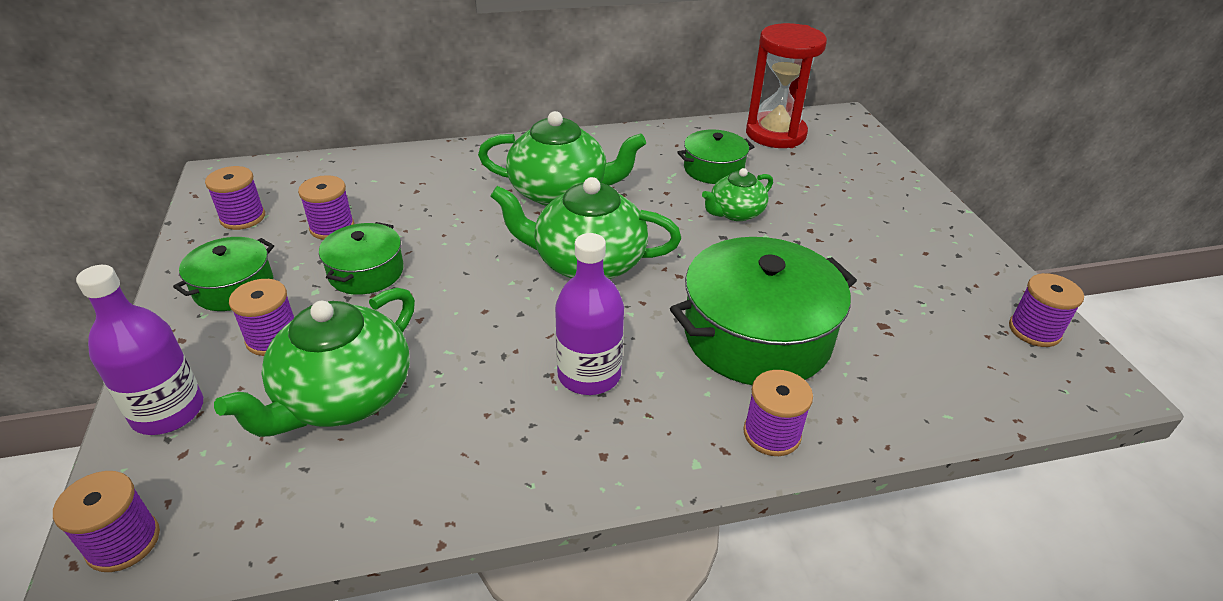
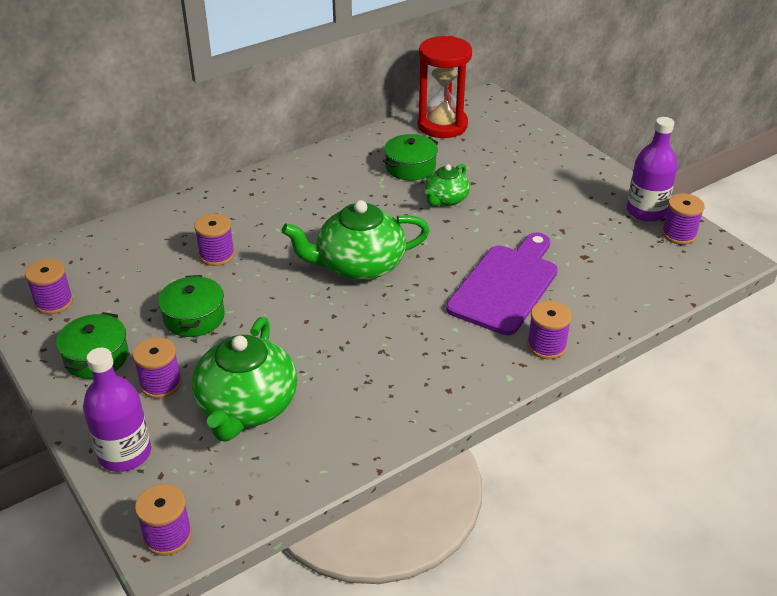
camera: 20 degrees left, 0 degrees up
(332, 227) = (138, 290): purple spool -> purple spool (217, 255)
(560, 192) = (303, 215): green teapot -> none
(589, 375) = (409, 343): purple bottle -> purple bottle (646, 211)
(757, 335) = (506, 286): green pot -> purple cutting board

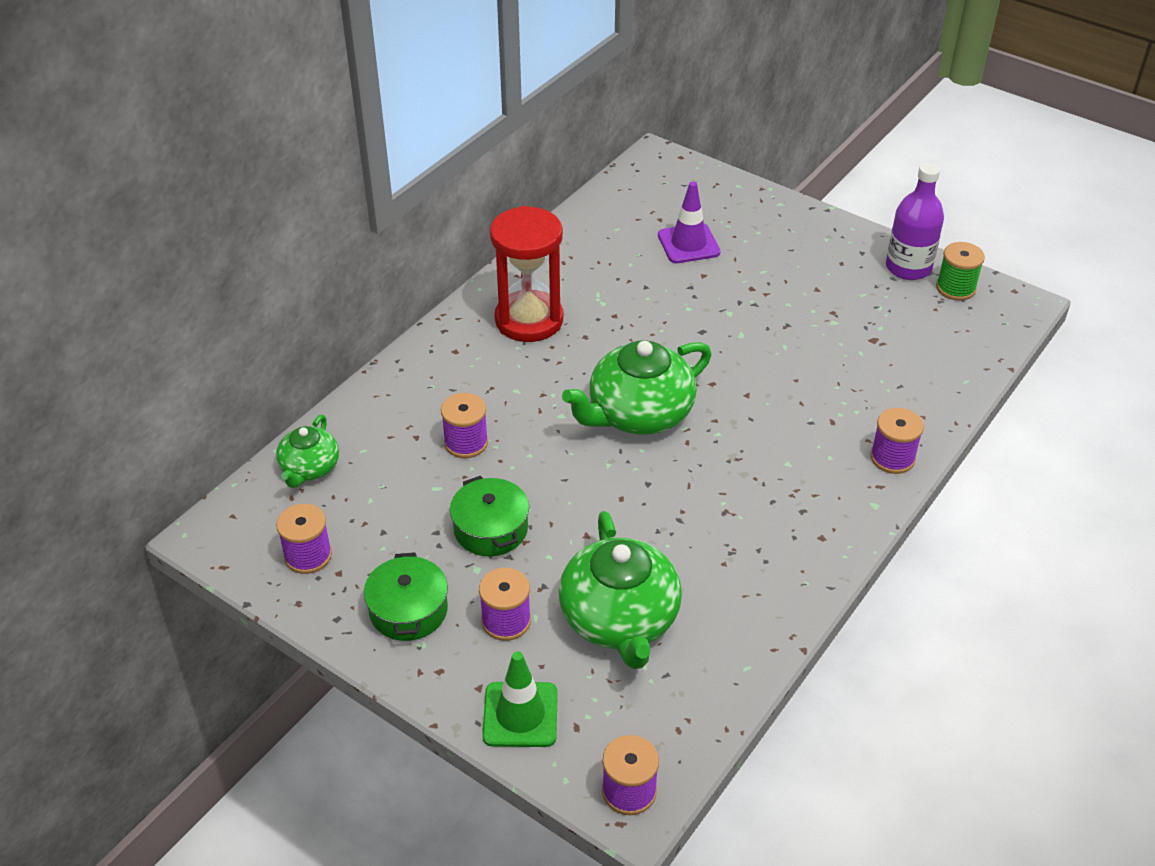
camera: 20 degrees left, 5 degrees up
(125, 454) = (520, 715): purple bottle -> green traffic cone
(410, 167) = (621, 271): green pot -> none
(442, 125) = (625, 206): red hourglass -> red hourglass (529, 320)
(445, 199) = (686, 304): green teapot -> green teapot (309, 468)
(474, 159) = (688, 244): none -> purple traffic cone
(506, 286) = (812, 397): purple cutting board -> none
(679, 234) = (955, 288): purple spool -> green spool

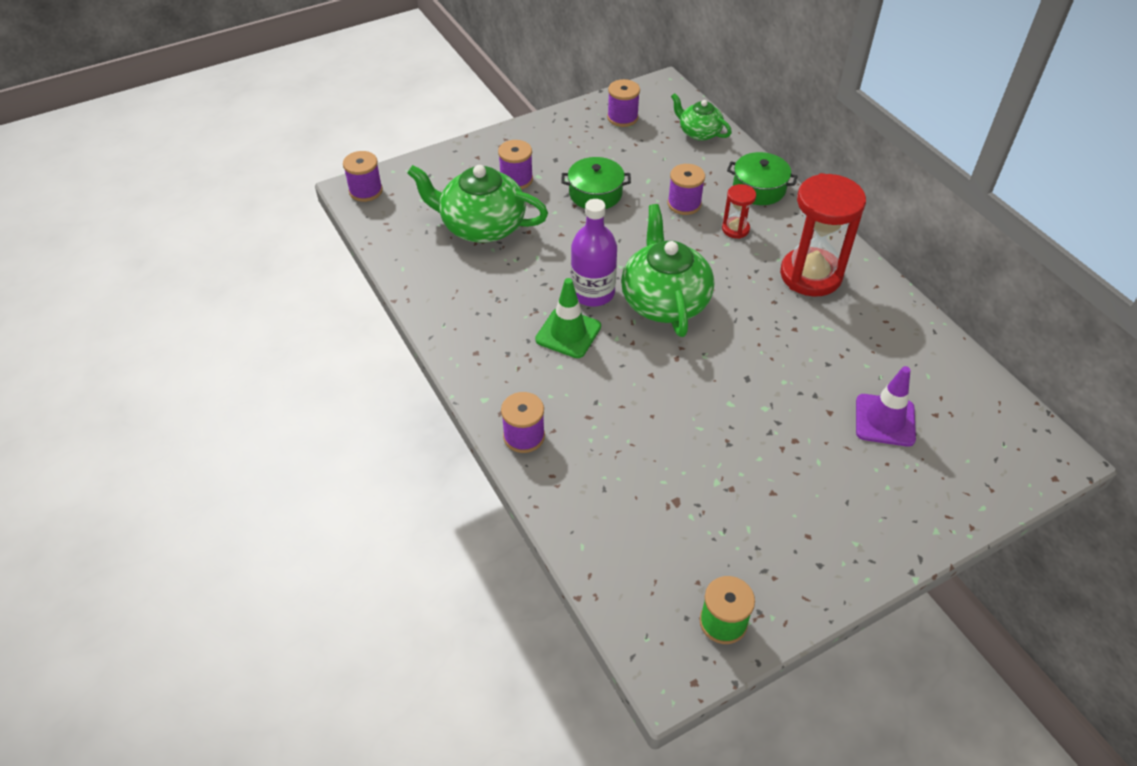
camera: 115 degrees right, 5 degrees up
(408, 610) = (553, 145): green pot -> green pot (759, 188)
(487, 390) = (735, 229): none -> red hourglass
(520, 715) = (447, 166): green traffic cone -> green traffic cone (568, 333)
(908, 267) = (776, 595): purple bottle -> purple bottle (592, 293)

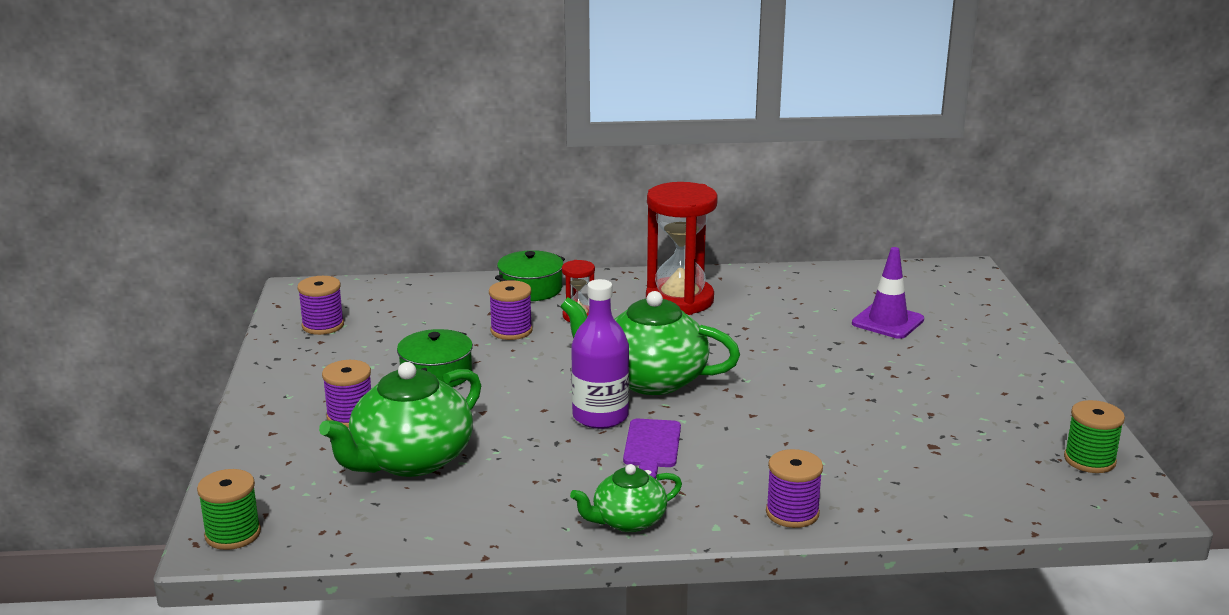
camera: 65 degrees left, 25 degrees down
(366, 191) = (233, 534): purple spool -> green spool
(568, 333) = (651, 447): green traffic cone -> purple cutting board
(699, 132) = (405, 293): green teapot -> green teapot (628, 521)

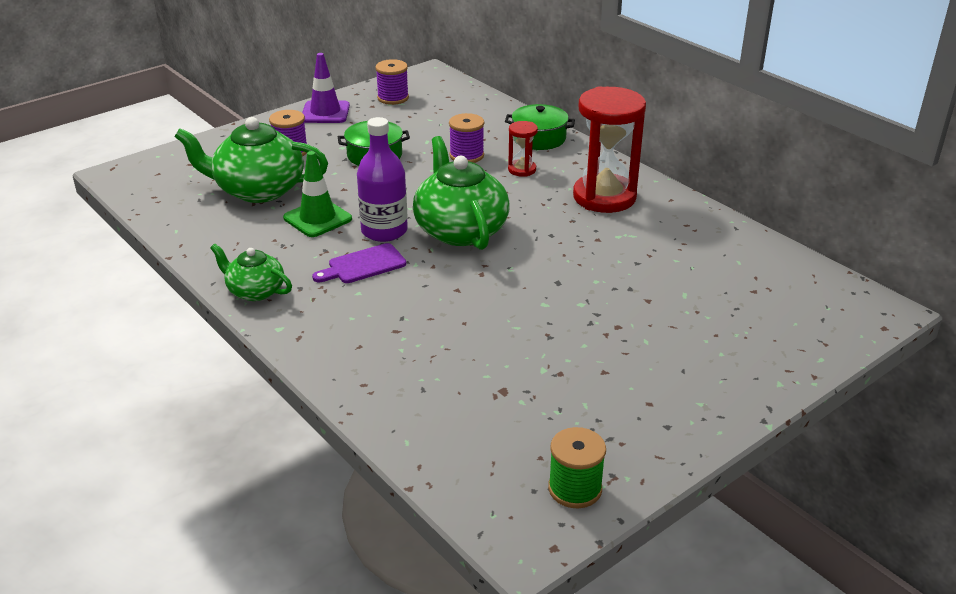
camera: 55 degrees right, 10 degrees up
(233, 534) = (129, 173): green spool -> none
(525, 444) = (317, 218): none -> green traffic cone
(792, 513) = (327, 354): purple spool -> none
(887, 321) = (705, 300): purple traffic cone -> purple traffic cone (325, 112)

